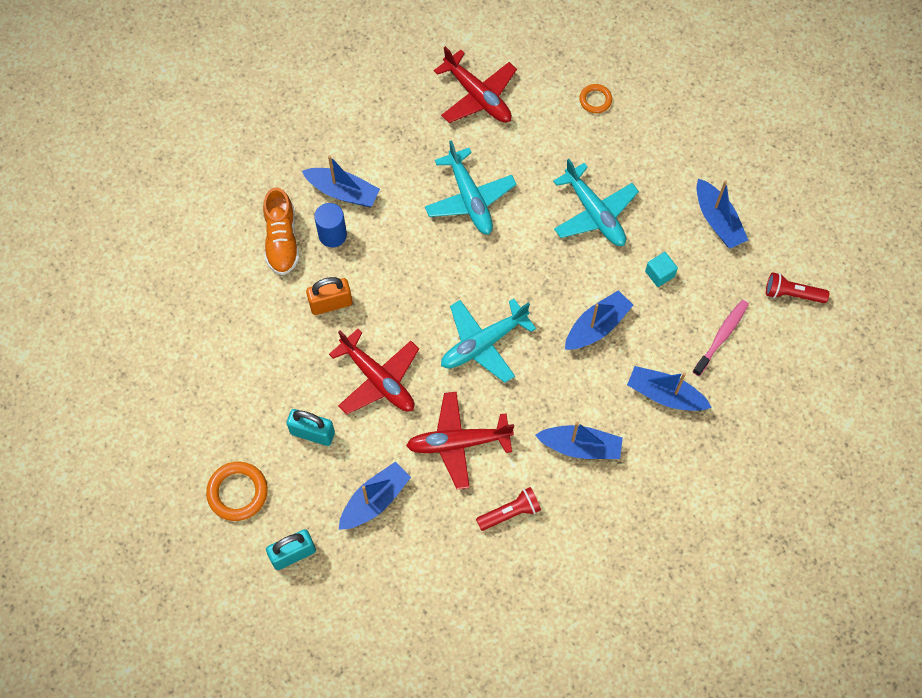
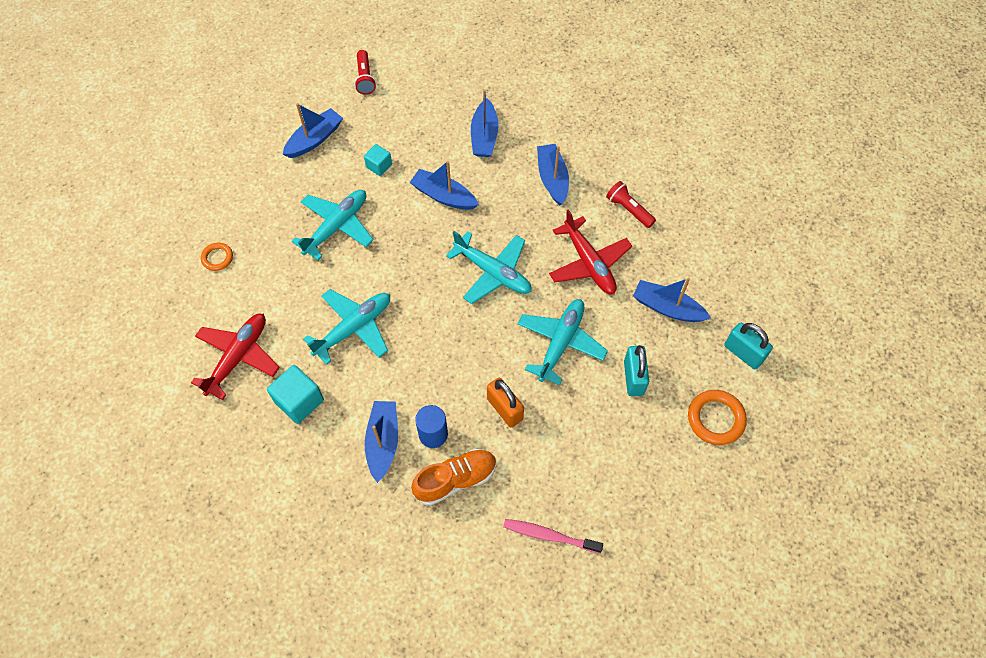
camera: 110 degrees left, 5 degrees down
(378, 379) = (561, 342): red plane -> turquoise plane
(412, 135) = (299, 401): none -> turquoise cube
(721, 337) = (420, 113): pink toothbrush -> pink toothbrush (550, 536)

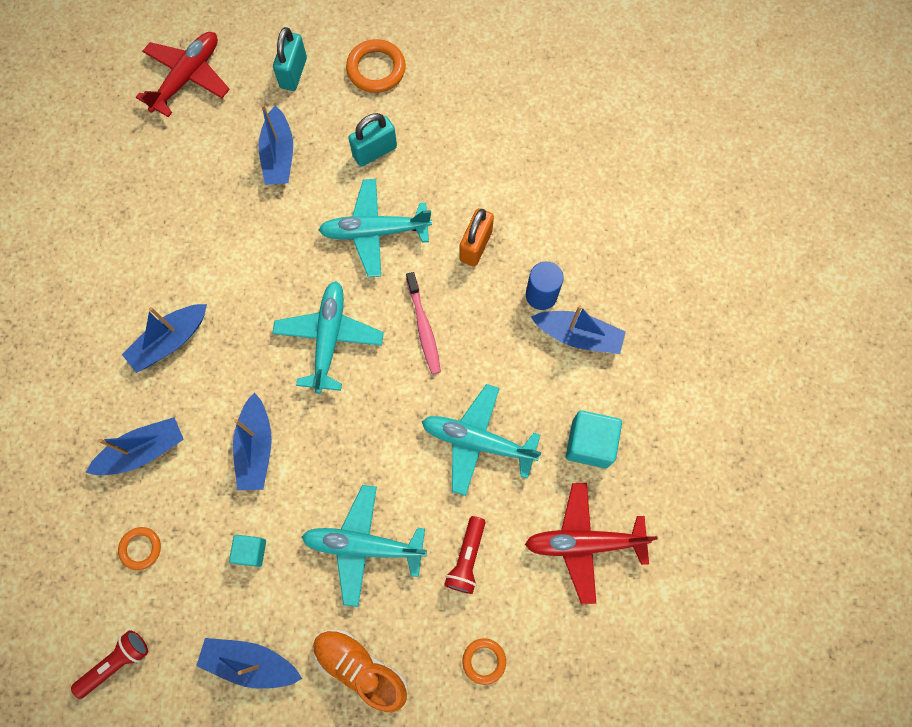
camera: 120 degrees left, 10 degrees up
(383, 442) = (578, 336): blue boat -> blue boat turned 135 degrees counterclockwise
(422, 113) = (141, 548): none -> orange ring
(455, 479) = (571, 251): orange shoe -> orange shoe (361, 668)
(550, 536) = (569, 149): pink toothbrush -> pink toothbrush (423, 327)
(589, 263) = (265, 250): red plane -> red plane (188, 77)
(628, 209) = (173, 243): red flashlight -> red flashlight (467, 558)

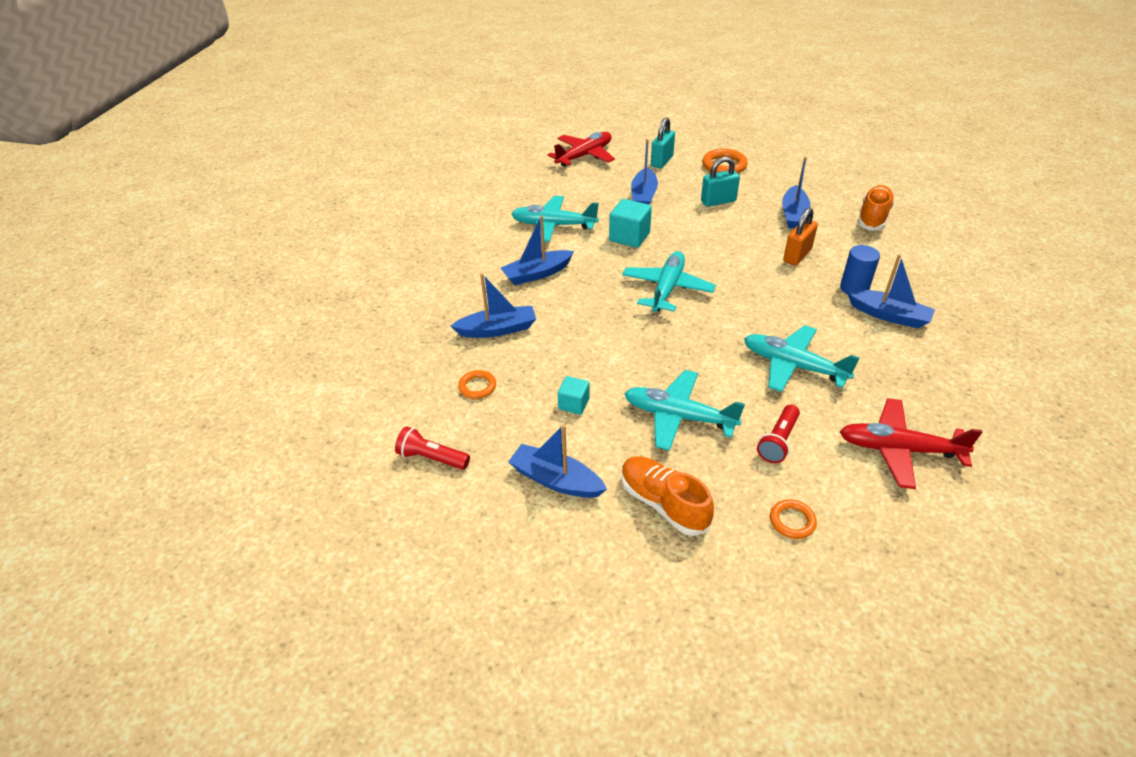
camera: 15 degrees right, 30 degrees down
(116, 663) = (432, 458): red flashlight -> red flashlight turned 135 degrees counterclockwise
(256, 448) = (592, 341): blue boat -> blue boat (793, 215)
(374, 232) = (713, 239): turquoise plane -> turquoise plane (553, 225)
(423, 327) = (749, 293): pink toothbrush -> none
(564, 152) = (873, 217): none -> orange shoe
(589, 443) = (902, 382): turquoise cube -> turquoise cube (629, 237)

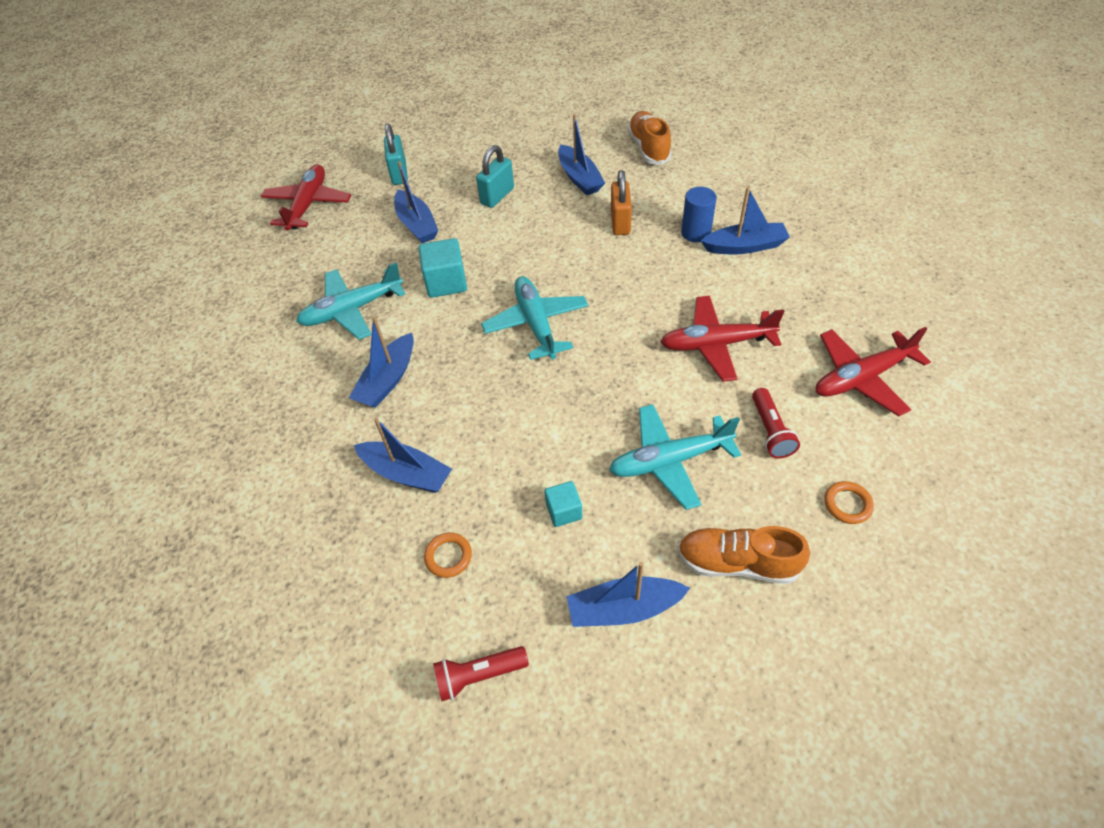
camera: 35 degrees left, 10 degrees up
(497, 329) = (406, 473): blue boat -> blue boat turned 75 degrees clockwise
(724, 165) = (467, 151): orange ring -> none
(793, 366) = (716, 344): turquoise plane -> red plane

